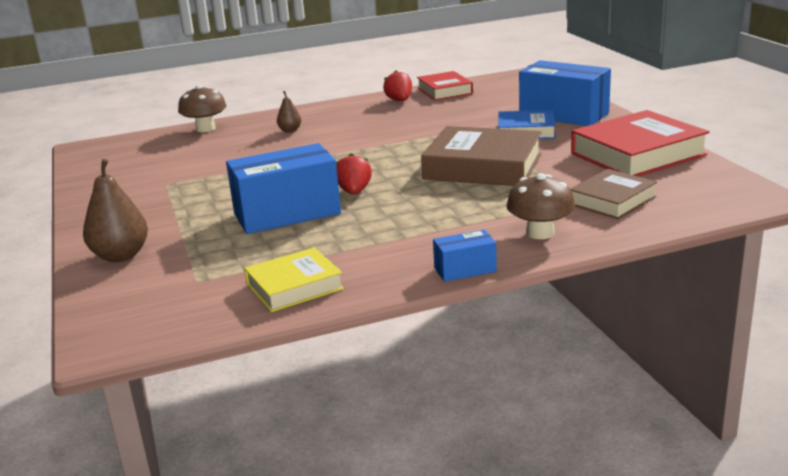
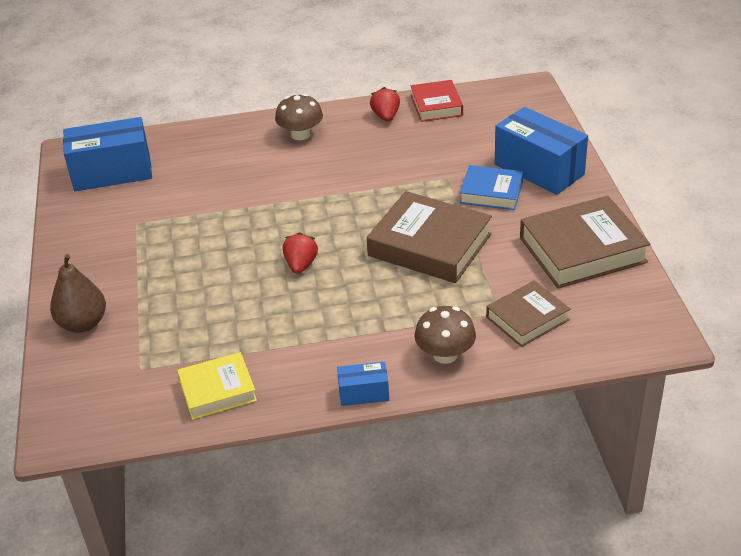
camera: 10 degrees right, 15 degrees up
(205, 128) = (187, 136): brown mushroom -> brown mushroom (300, 134)
(287, 214) = (234, 288): blue box -> blue box (112, 173)
(290, 130) = (266, 153): brown pear -> none
(637, 154) = (582, 250): red book -> brown book

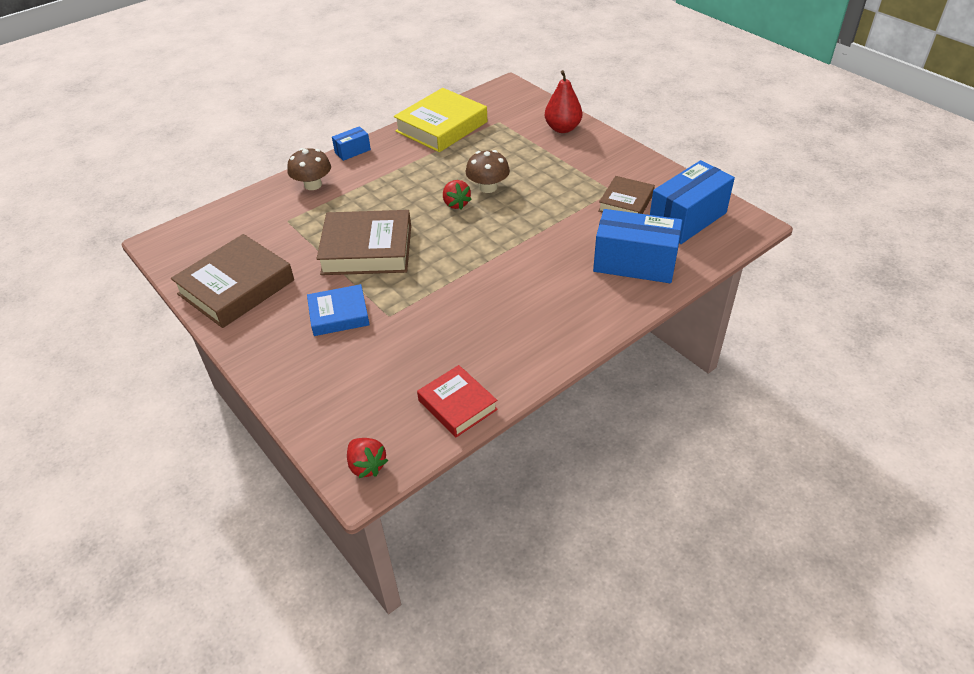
camera: 150 degrees right, 5 degrees up
(83, 324) = (562, 128): brown pear -> red pear
(217, 390) = (441, 127): yellow book -> yellow book, size x1.67
(300, 134) = (568, 313): brown mushroom -> brown mushroom (488, 187)
(386, 116) = (502, 368): red strawberry -> red strawberry (367, 465)
(527, 318) = (264, 223): brown book -> brown book (626, 203)
(539, 169) = (303, 356): blue box -> blue box (634, 263)

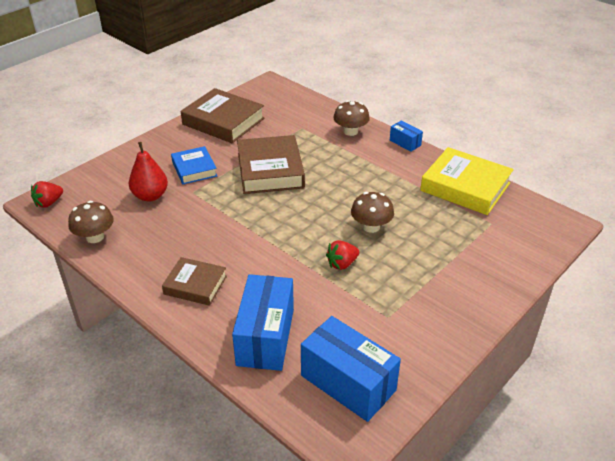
camera: 80 degrees right, 5 degrees down
(456, 204) = (341, 209): red strawberry -> red strawberry (342, 264)
(457, 405) = (95, 237): red book -> brown mushroom
(562, 128) = (498, 272): red pear -> red pear (150, 196)
(626, 203) = (368, 328): brown book -> brown book (195, 285)

